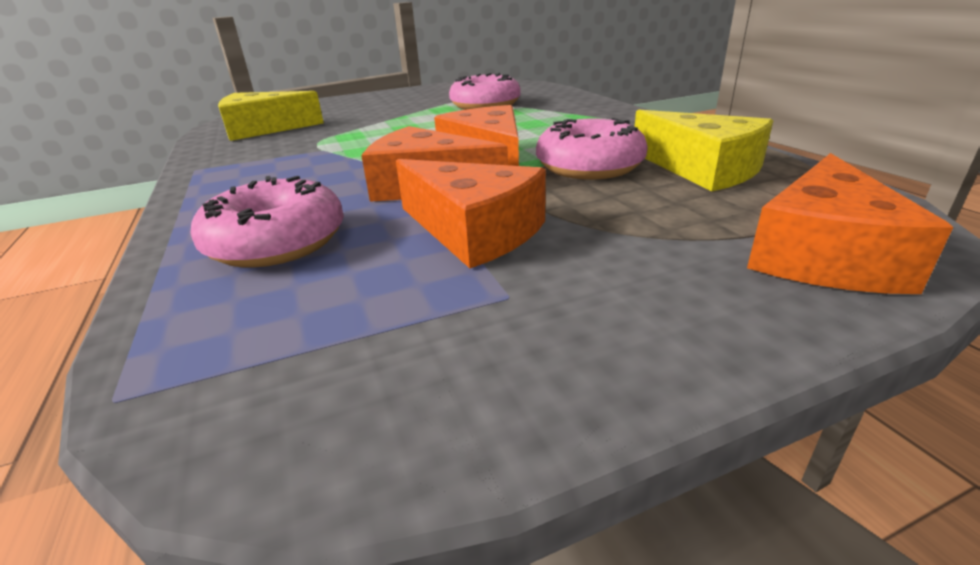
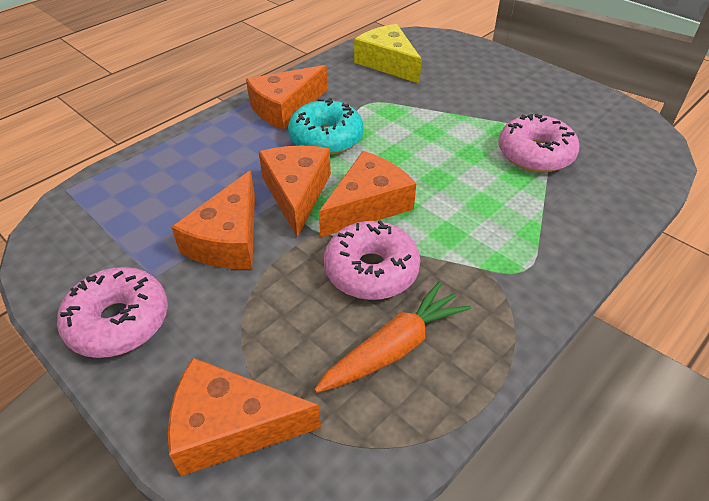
camera: 65 degrees right, 15 degrees up
(247, 177) = (285, 108): none -> orange cheese
(277, 242) = (196, 167): pink donut -> pink donut (119, 321)
(346, 164) = (326, 138): none -> turquoise donut
(702, 169) = (394, 348): yellow cheese -> orange carrot

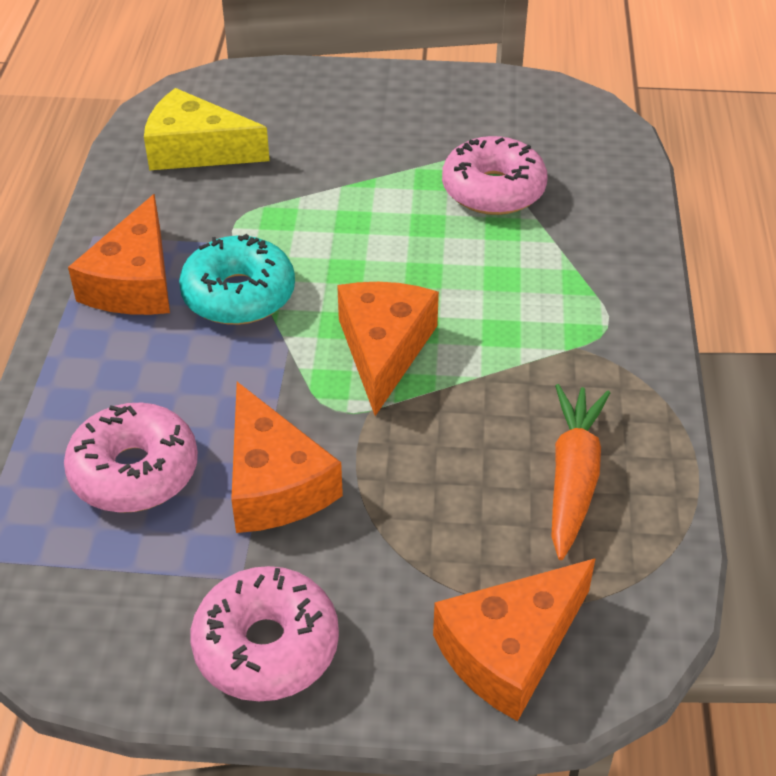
camera: 40 degrees left, 0 degrees up
(296, 193) = (286, 382): orange cheese -> none
(371, 270) = (468, 418): pink donut -> pink donut (134, 471)

